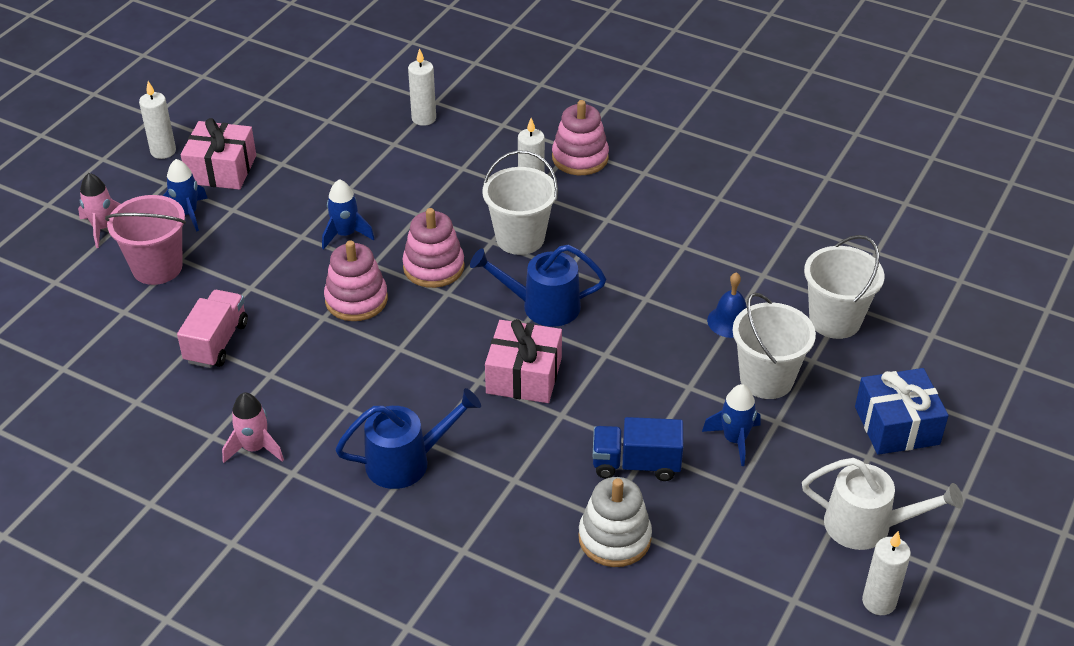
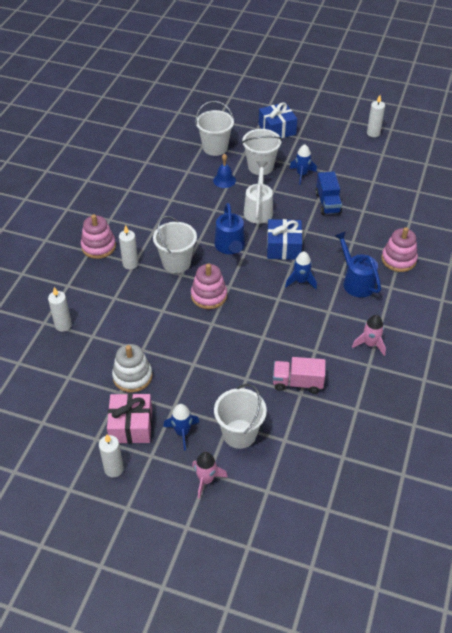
camera: 100 degrees left, 5 degrees up
(157, 267) = (239, 434): pink bucket -> white bucket
(345, 234) = (188, 342): blue rocket -> blue rocket (301, 281)
(356, 300) = (244, 325): pink stacking toy -> pink stacking toy (398, 259)
(524, 376) = (283, 247): pink gift -> blue gift
(614, 538) = (373, 206): white stacking toy -> white stacking toy (132, 376)
(868, 526) = (336, 136): white watering can -> white watering can (258, 209)

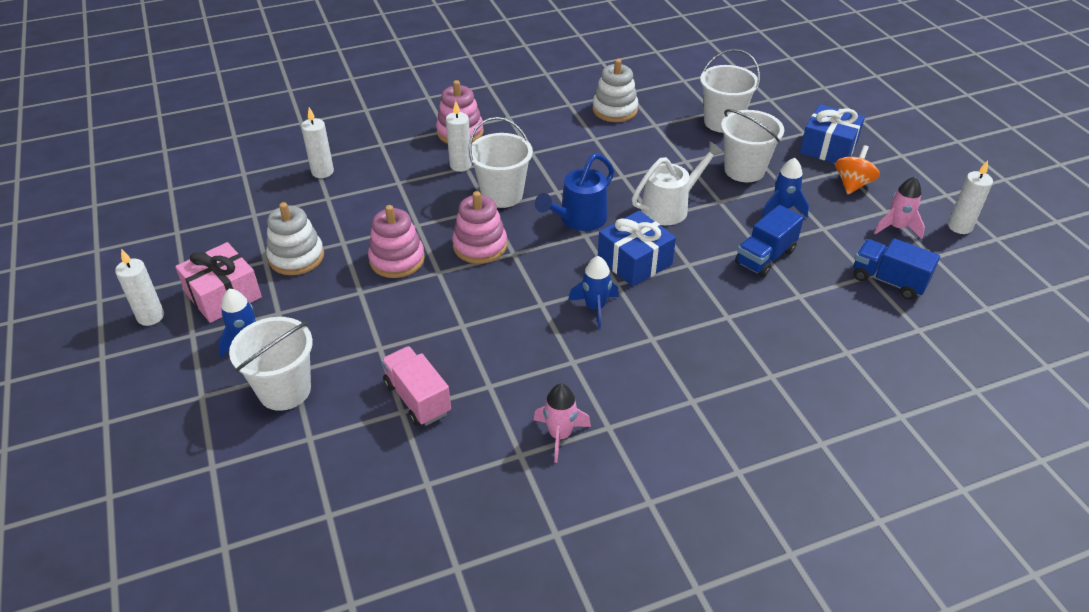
camera: 50 degrees right, 5 degrees down
(156, 177) = (615, 110): none -> white stacking toy
(206, 480) = (189, 400): pink rocket -> pink rocket (896, 227)
(224, 180) = (680, 157): blue bell -> none
(311, 142) = (852, 184): none -> orange spinning top
(356, 281) = (659, 359): blue watering can -> none
(382, 178) = (888, 281): none -> blue truck
(398, 259) = (755, 380): pink stacking toy -> pink stacking toy (397, 260)

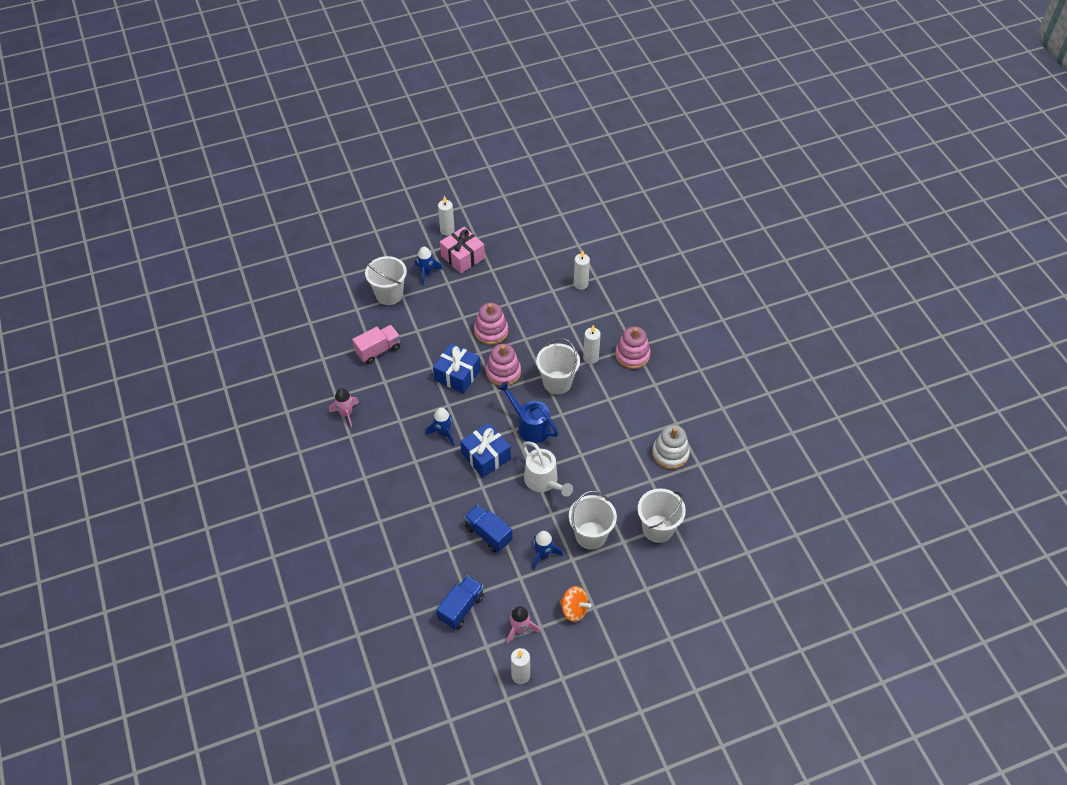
camera: 90 degrees right, 10 degrees up
(296, 257) = (494, 283): white stacking toy -> none
(828, 147) = (624, 602): blue gift -> blue gift (457, 375)

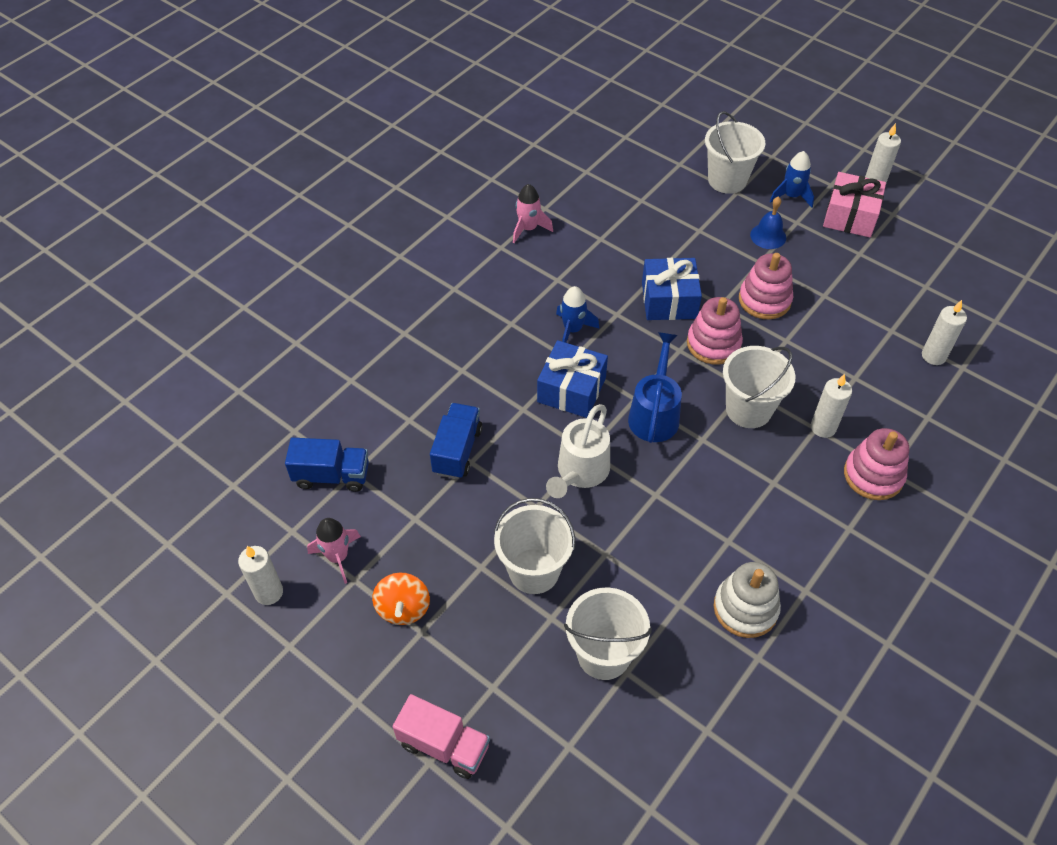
camera: 60 degrees right, 0 degrees up
(378, 350) = (639, 211): pink truck -> pink truck (444, 745)
(447, 302) = (768, 236): none -> blue bell
(543, 554) = (467, 528): blue rocket -> none

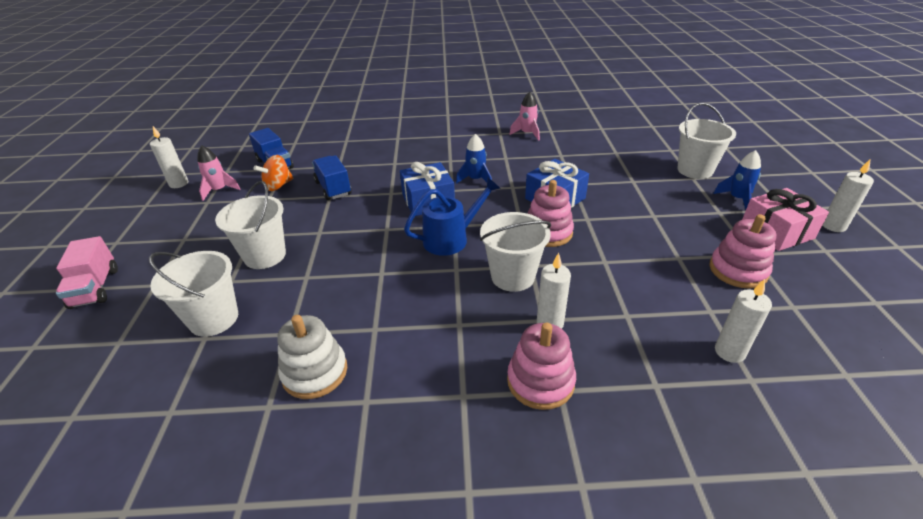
camera: 50 degrees right, 15 degrees down
(403, 608) = (197, 225): orange spinning top -> orange spinning top (278, 186)
(457, 451) = (333, 188): blue truck -> blue truck turned 90 degrees counterclockwise
(580, 473) = (365, 235): white watering can -> none
(764, 300) = (623, 234): pink stacking toy -> pink stacking toy (738, 270)
(768, 236) = (682, 207): blue bell -> none

